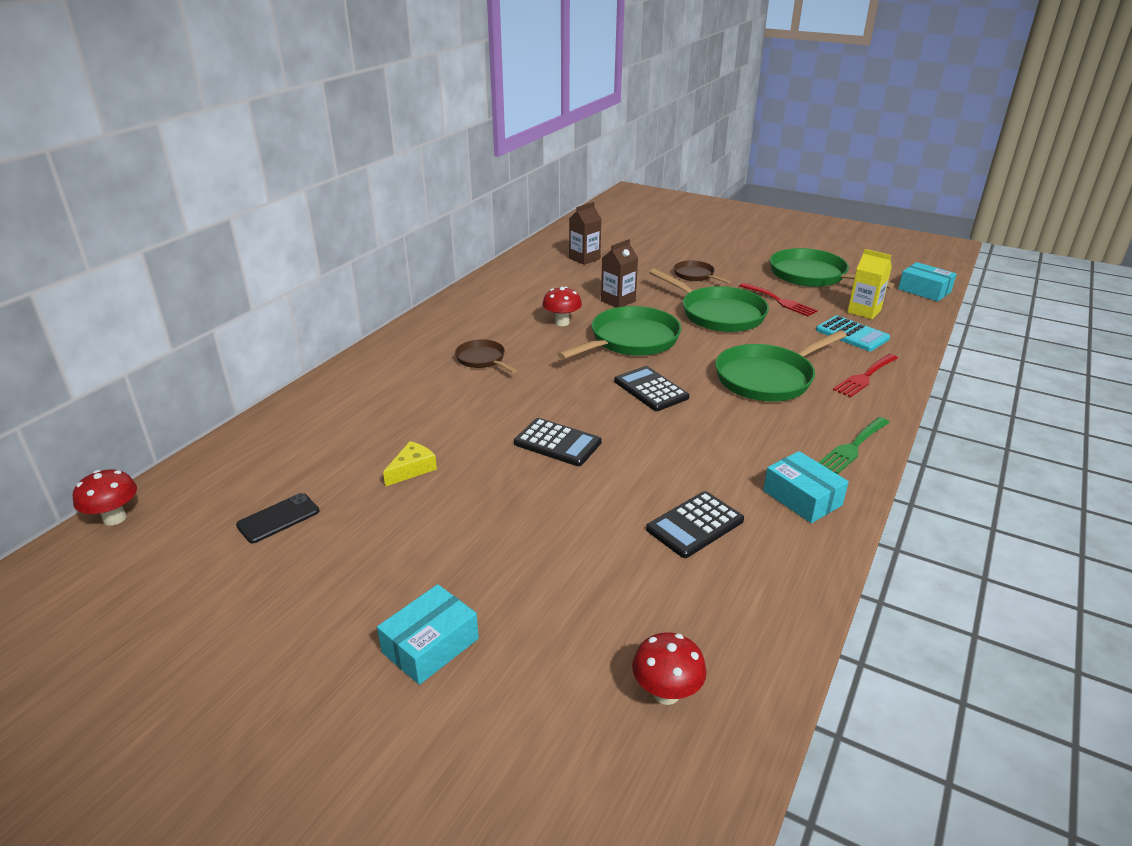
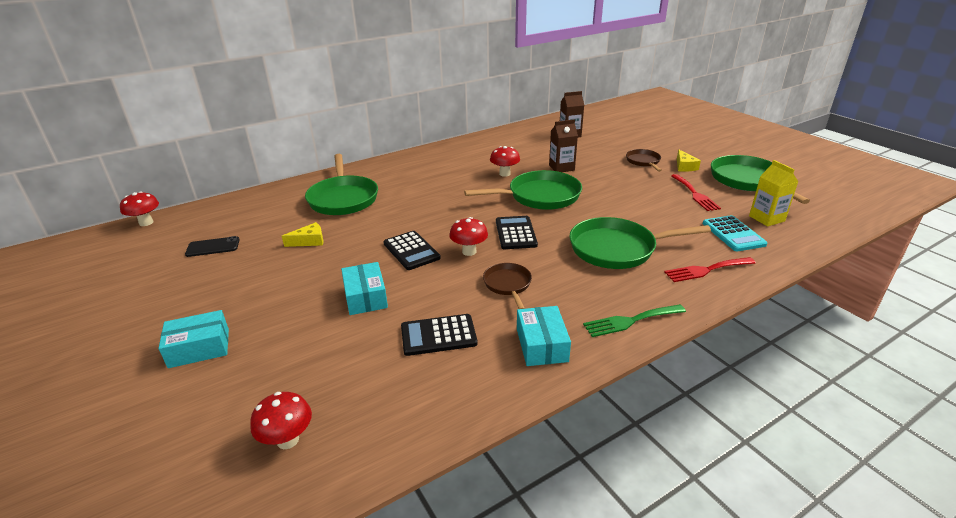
camera: 30 degrees right, 0 degrees up
(482, 359) = (426, 185): brown pan -> brown pan (508, 285)
(624, 424) = (469, 251): none -> red mushroom
(718, 314) = (630, 193): green pan -> green pan (343, 198)
(740, 272) = (684, 166): none -> yellow cheese
(924, 290) = (851, 214): turquoise box -> turquoise box (365, 297)

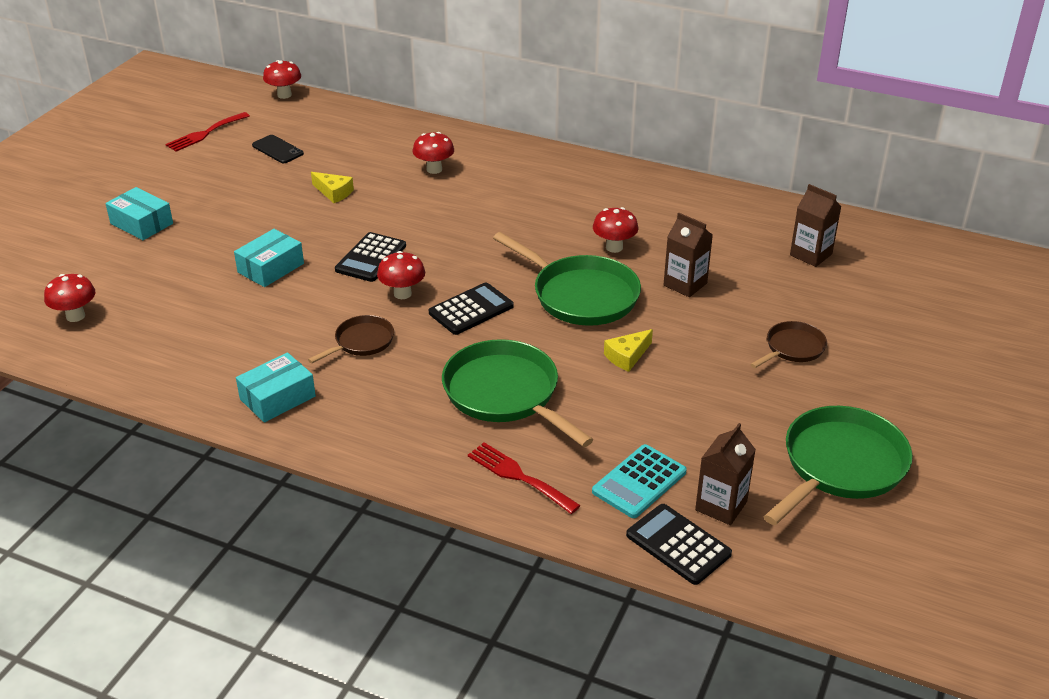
camera: 55 degrees right, 5 degrees up
(343, 198) = (434, 169): green pan -> red mushroom
(438, 335) = (246, 333): black calculator -> black calculator (678, 544)
(630, 321) = (362, 443): green fork -> none
(684, 166) = (821, 391): yellow cheese -> yellow cheese (627, 356)
(695, 194) = (731, 422): red fork -> red fork (205, 133)
(766, 218) = (721, 506): yellow carton -> brown carton

